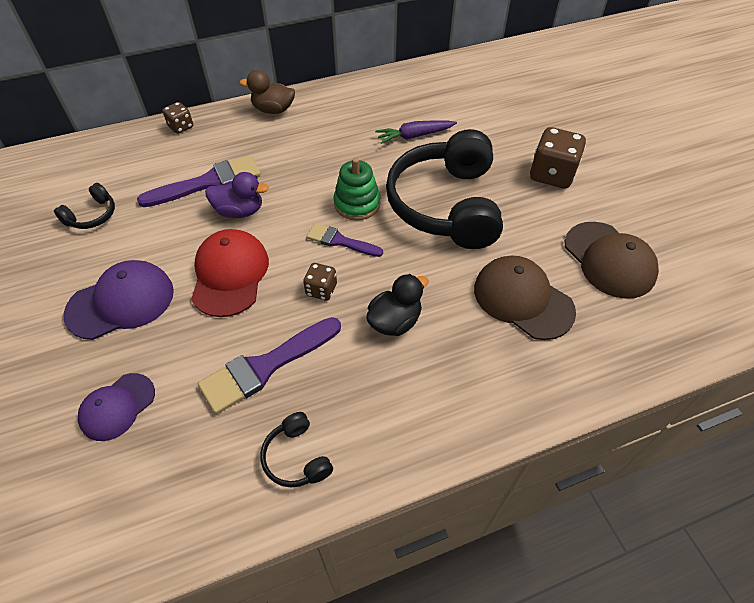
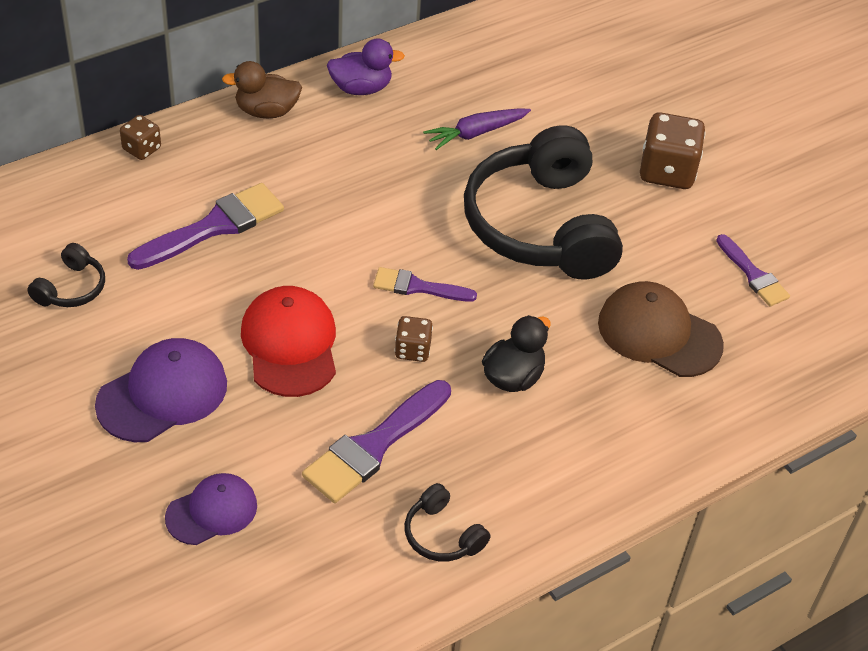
camera: 15 degrees left, 5 degrees down
(117, 406) = (212, 511): purple cap -> purple cap turned 150 degrees counterclockwise
(240, 211) = (272, 261): purple duck -> purple duck (361, 88)
(357, 204) = (425, 236): green stacking toy -> none
(609, 260) = (753, 275): brown cap -> purple brush

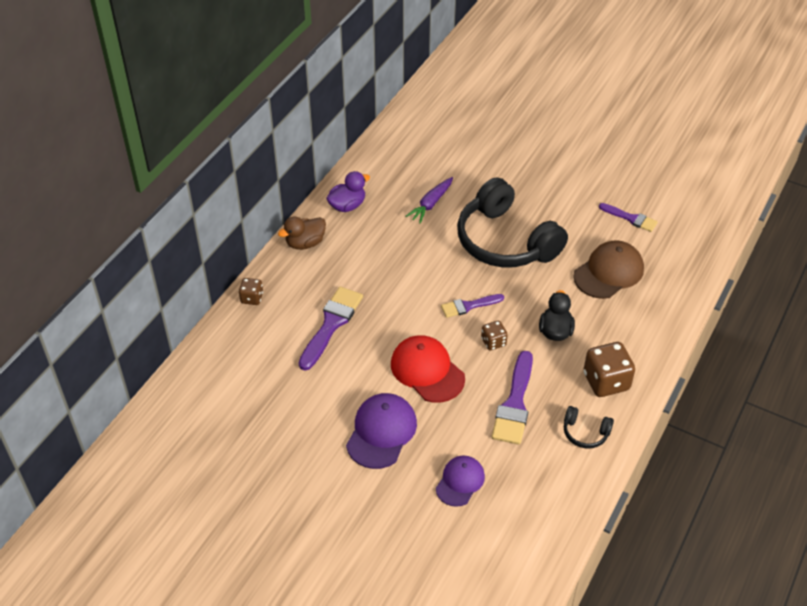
camera: 25 degrees left, 0 degrees up
(71, 288) = (280, 398): black headphones -> none
(659, 333) = (609, 272): brown cap -> brown cap turned 135 degrees clockwise
(667, 171) = (546, 181): brown dice -> brown dice (606, 381)

